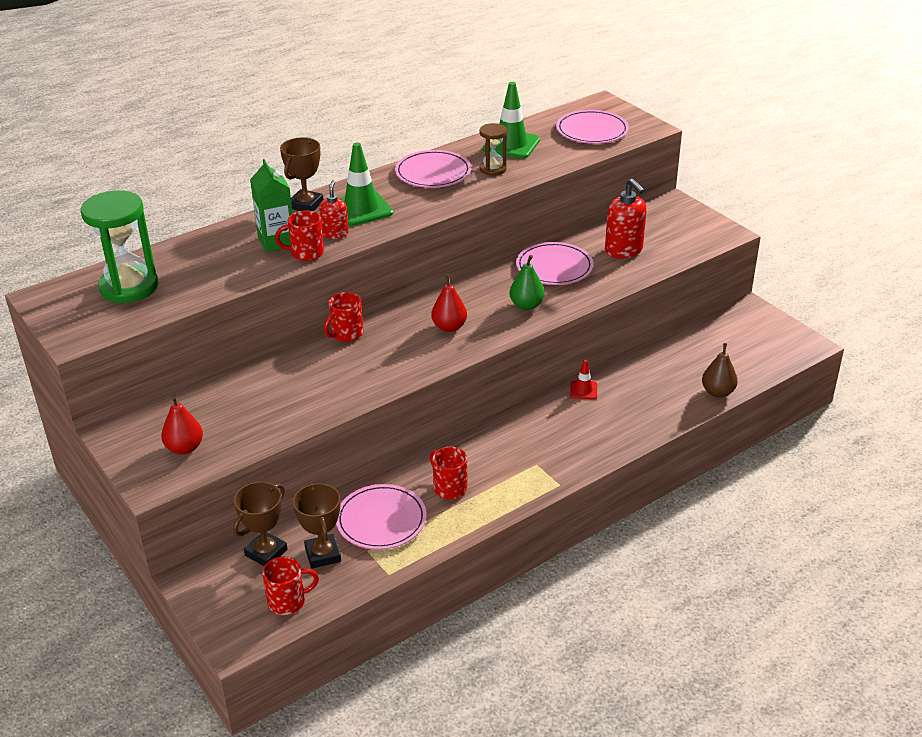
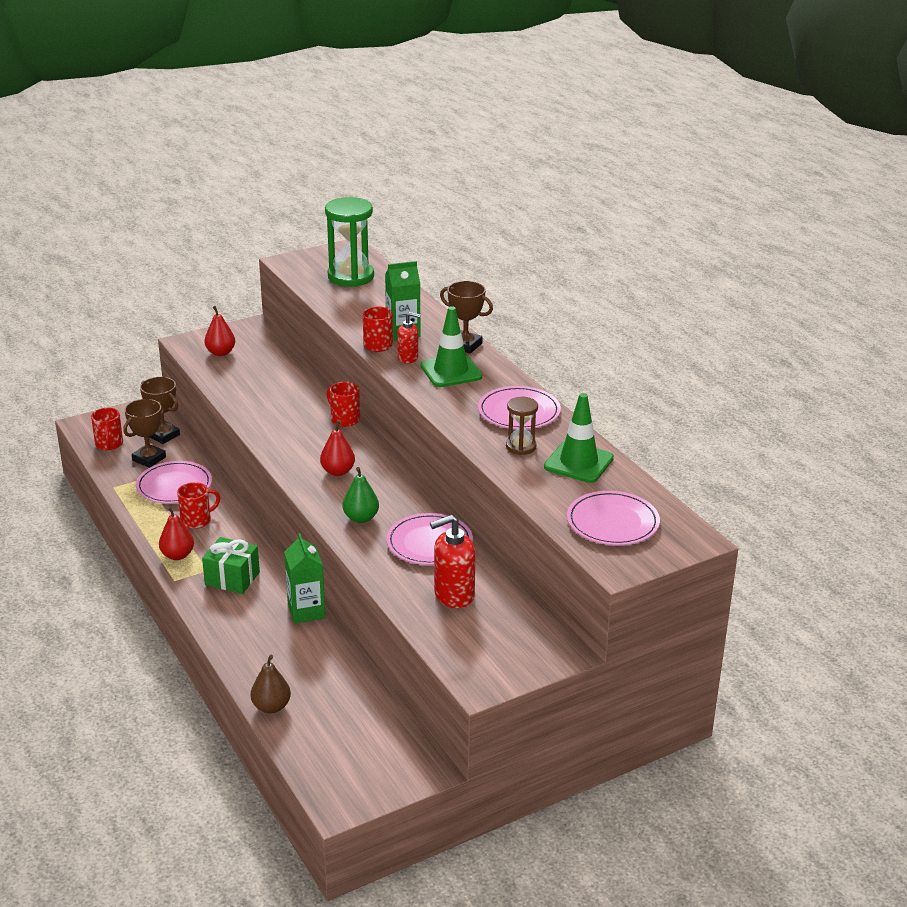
camera: 95 degrees right, 5 degrees down
(323, 554) = (149, 459): brown trophy -> brown trophy turned 45 degrees counterclockwise
(516, 490) = (177, 555): none -> red pear
(546, 444) = (232, 578): none -> green gift
(583, 390) = (306, 611): red traffic cone -> green carton

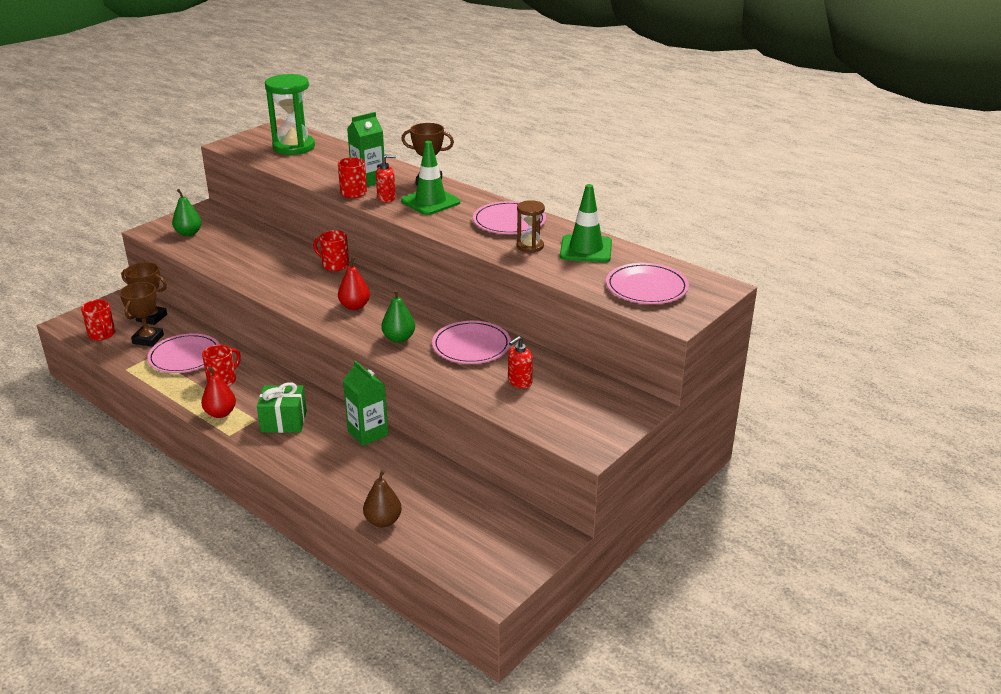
camera: 20 degrees left, 0 degrees up
(220, 352) = (189, 233): red pear -> green pear
(453, 595) = (519, 382): red soap dispenser -> red soap dispenser, size x0.61

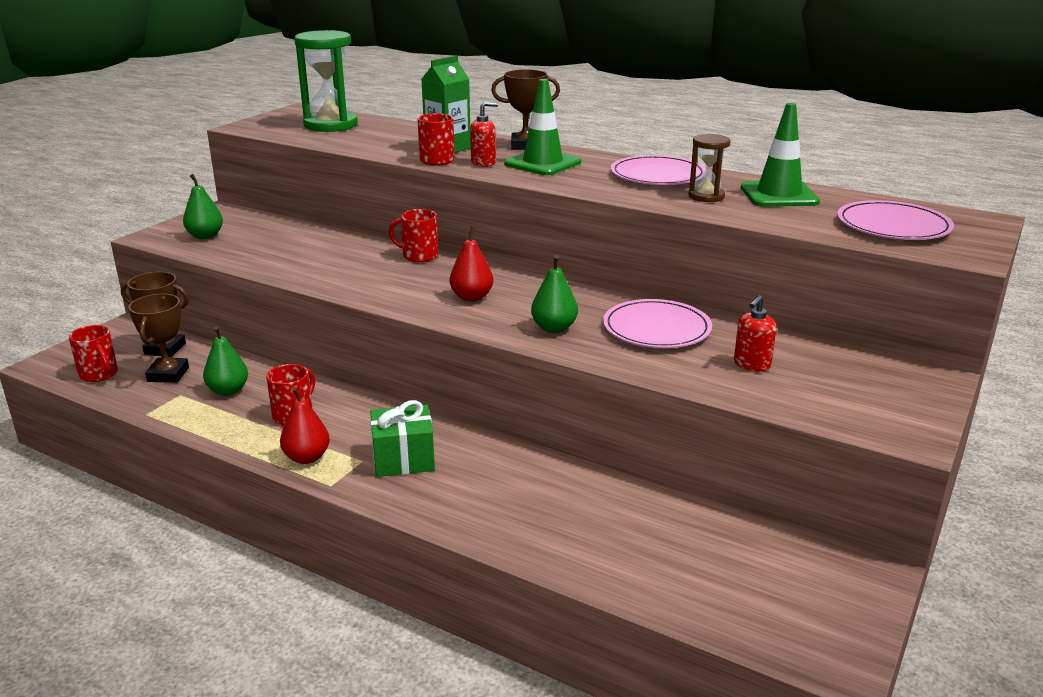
camera: 10 degrees left, 5 degrees down
(185, 356) = (228, 391): pink plate -> green pear
(368, 433) = (530, 462): green carton -> none
(383, 521) = (615, 581): brown pear -> none

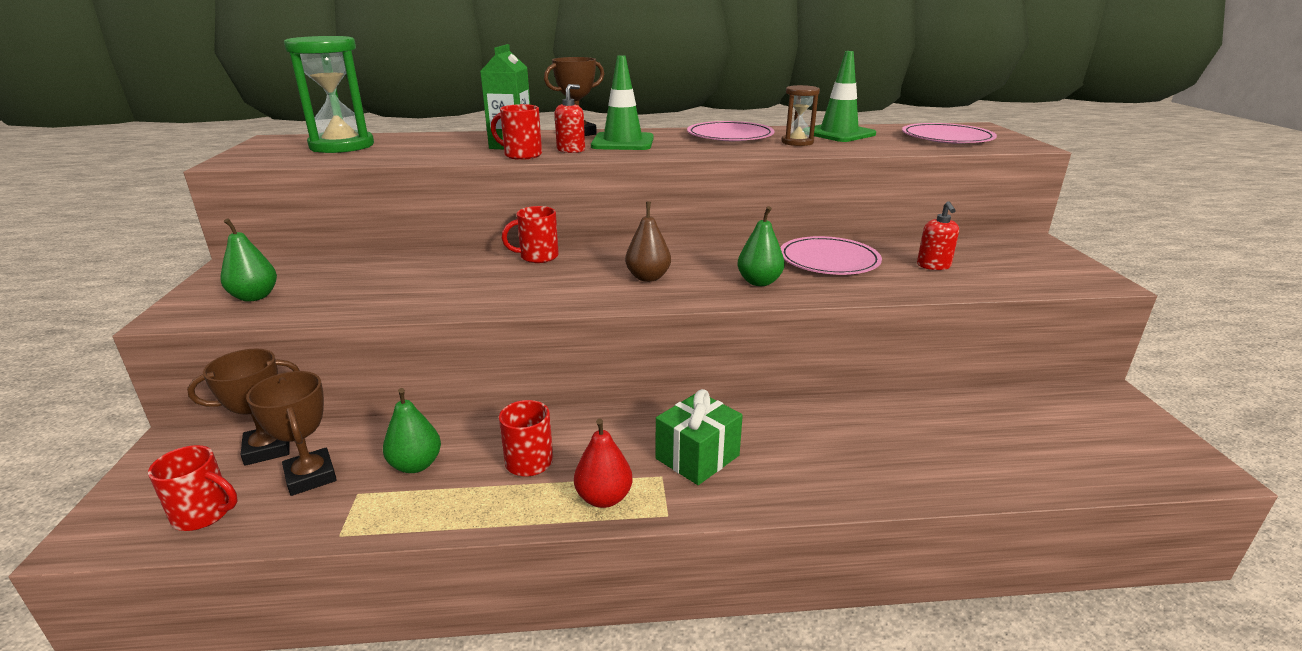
camera: 35 degrees left, 0 degrees up
(472, 297) = (648, 277): red pear -> brown pear

